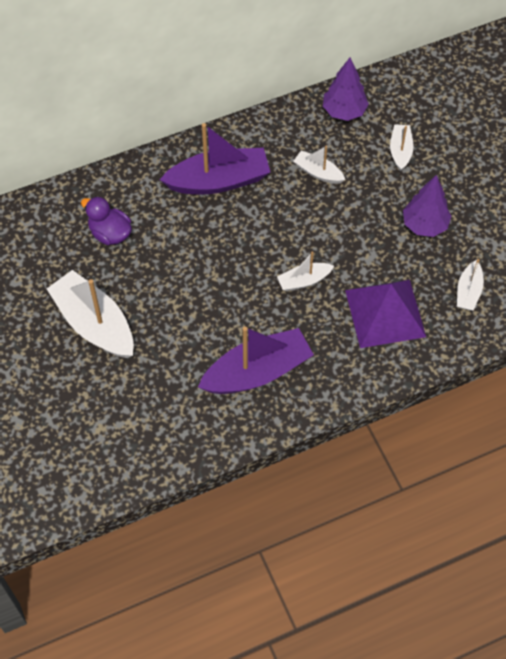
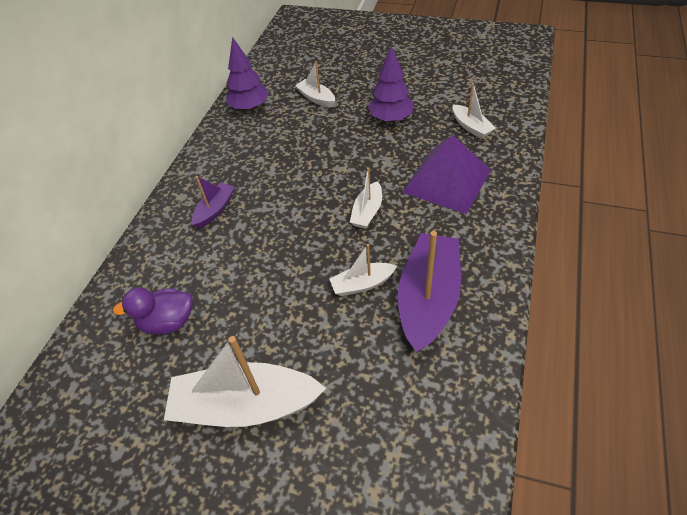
camera: 45 degrees left, 10 degrees down
(218, 181) = (215, 210): purple boat -> purple boat, size x0.51
(318, 172) = (281, 148): white boat -> white boat (362, 284)

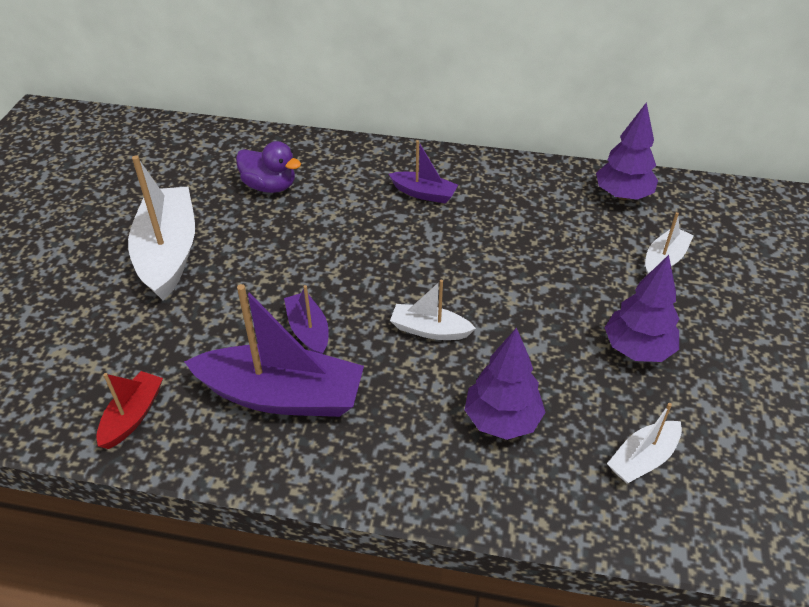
camera: 80 degrees right, 5 degrees down
(168, 322) = (270, 186): purple duck -> purple duck turned 135 degrees clockwise
(362, 284) = (308, 331): white boat -> purple boat
(446, 180) = (502, 420): purple pyramid -> purple tree
(452, 407) = (132, 416): none -> red boat

